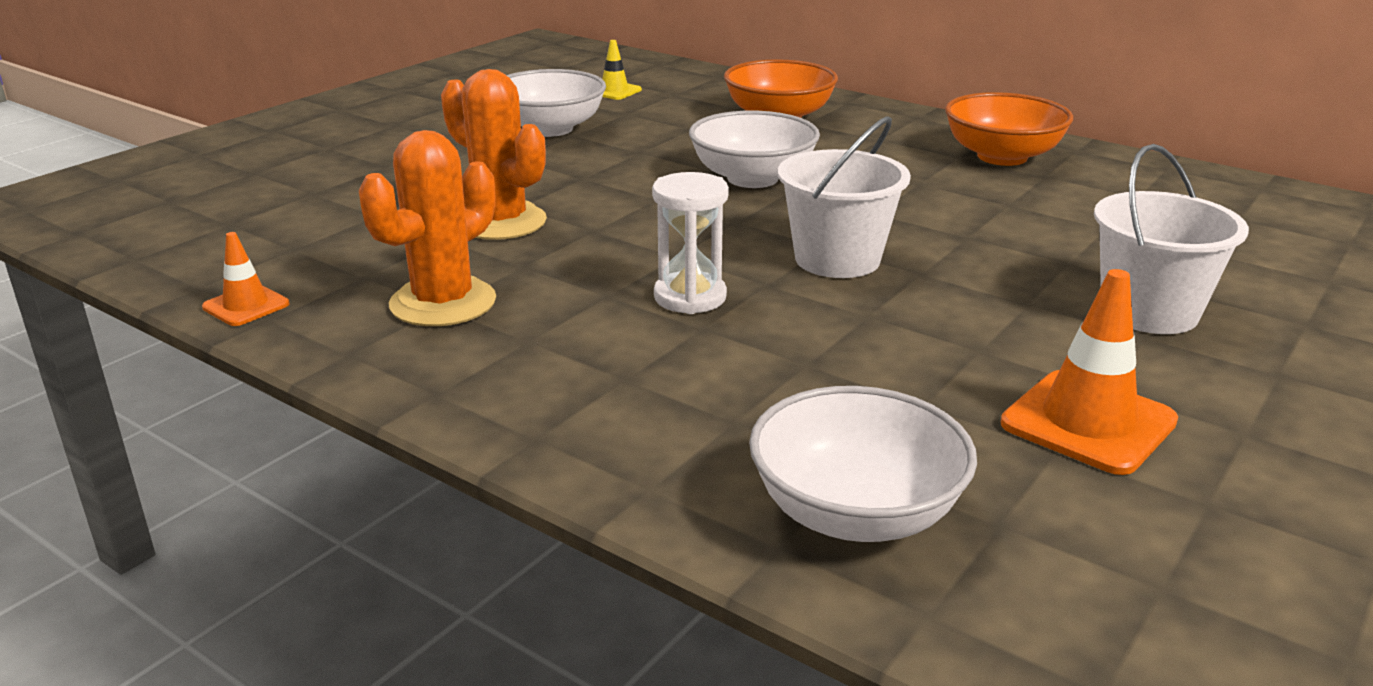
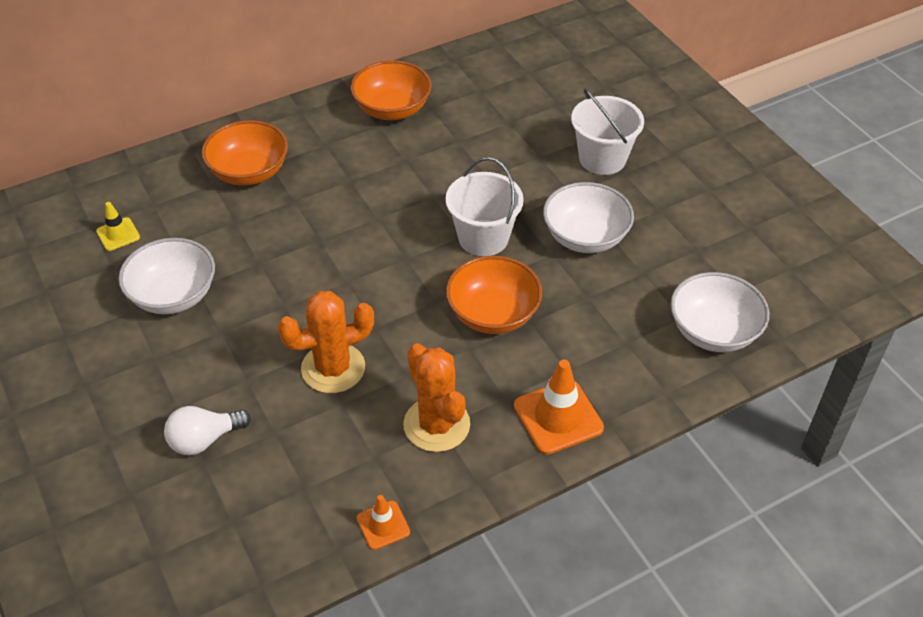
camera: 65 degrees left, 20 degrees up
(346, 186) = (204, 440): none -> white light bulb
(690, 297) = (493, 314): white hourglass -> orange bowl
(752, 178) = (347, 226): white bowl -> white bowl (585, 237)
(1088, 422) = (681, 229): orange traffic cone -> orange traffic cone (558, 417)

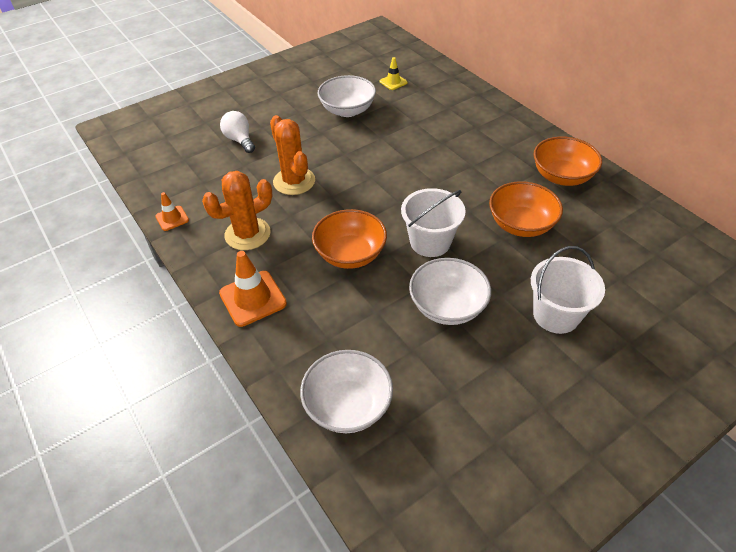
camera: 85 degrees right, 0 degrees up
(249, 172) = (464, 120): orange bowl -> orange bowl (521, 224)

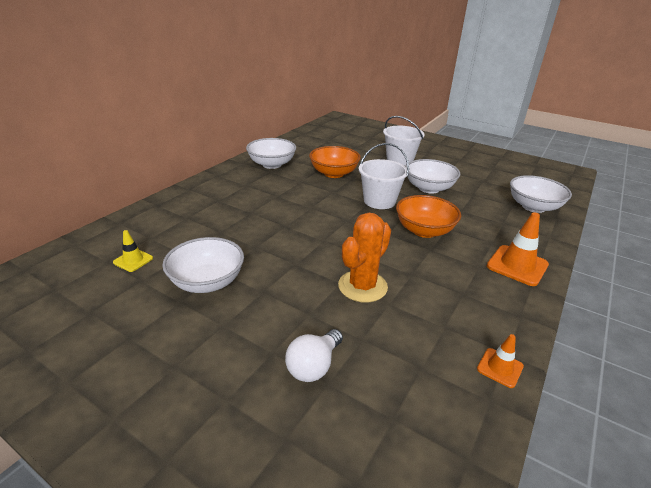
camera: 115 degrees left, 15 degrees down
(247, 234) = (460, 293): orange cactus -> none
(562, 176) = (272, 164): orange bowl -> white bowl

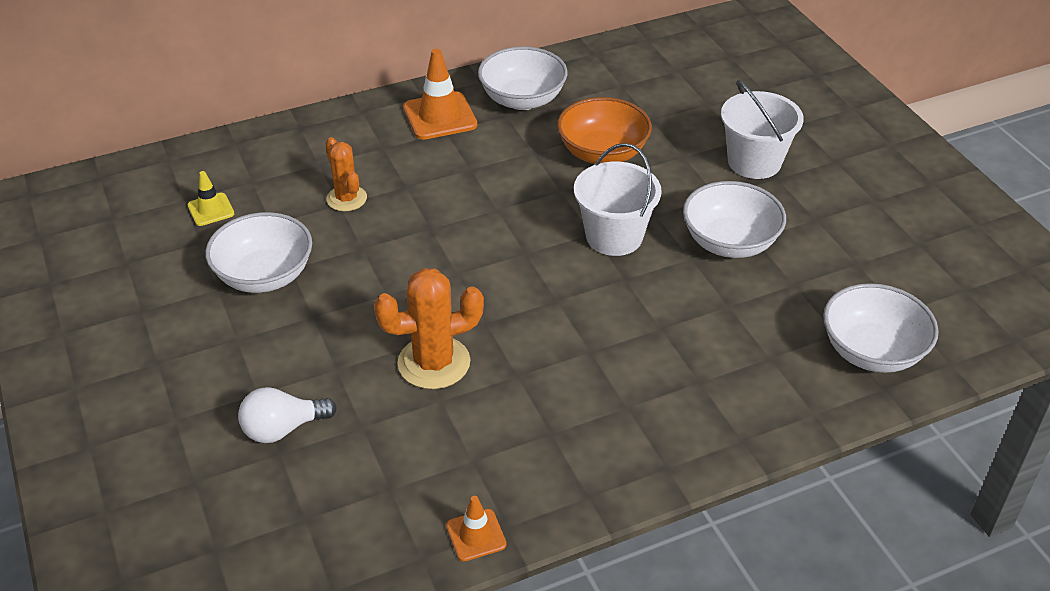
camera: 35 degrees right, 10 degrees up
(221, 228) = (346, 198): none -> orange cactus
(424, 230) = (619, 317): orange bowl -> none
(517, 265) = (686, 432): orange traffic cone -> orange traffic cone (440, 116)

